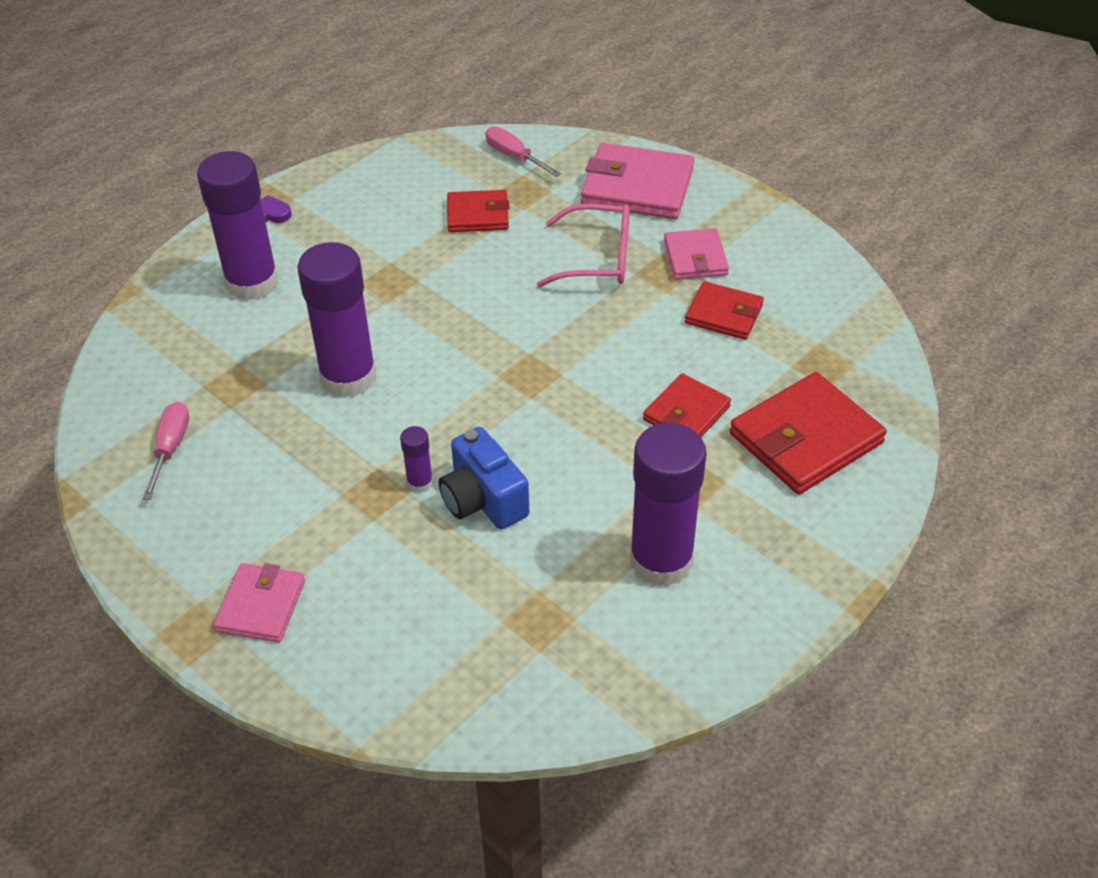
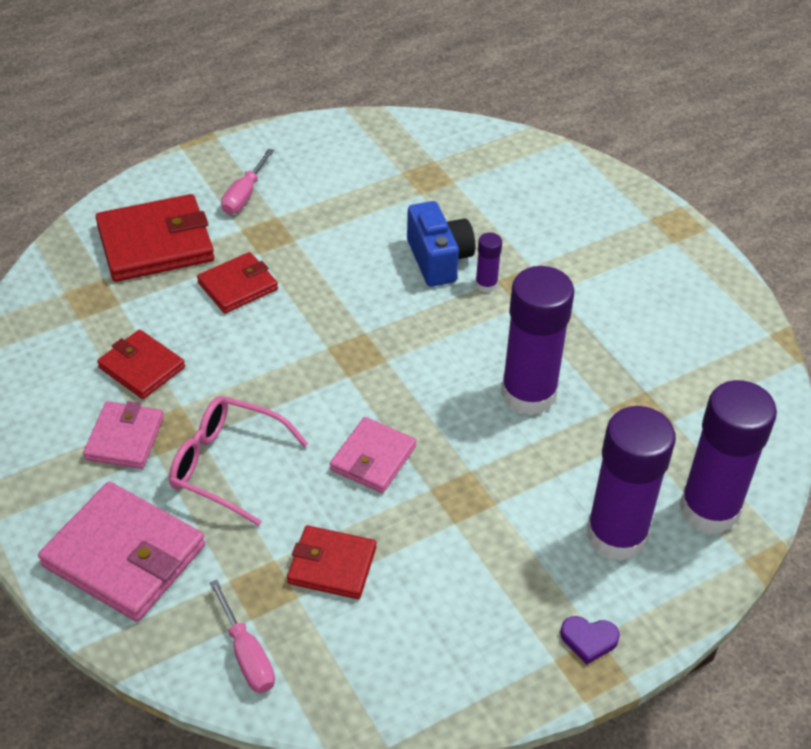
camera: 165 degrees left, 0 degrees up
(171, 447) = (701, 366): pink screwdriver -> pink screwdriver (244, 195)
(261, 606) = (627, 228): pink wallet -> pink wallet (373, 458)
(661, 561) = (323, 190): purple glue stick -> purple glue stick (709, 509)

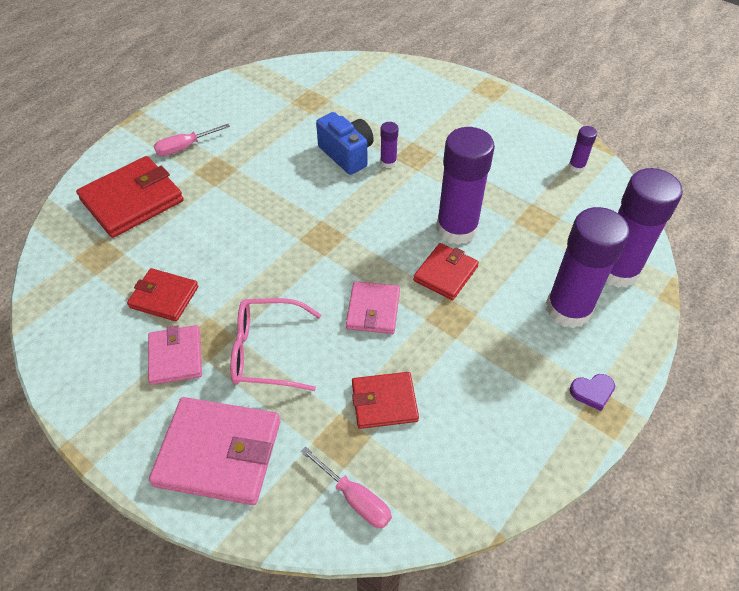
camera: 20 degrees left, 5 degrees up
(238, 286) = (210, 214): red wallet -> red wallet (445, 273)
(244, 195) = (184, 147): pink screwdriver -> pink screwdriver turned 60 degrees clockwise
(736, 362) = (576, 166): none -> purple glue stick

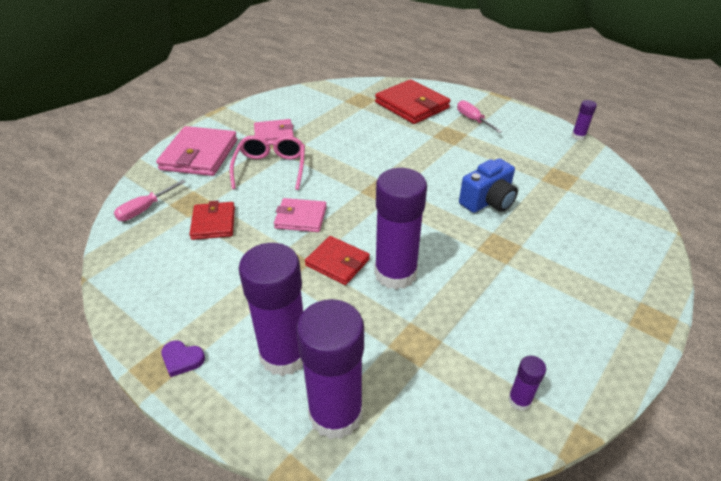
camera: 90 degrees right, 10 degrees down
(164, 297) = (323, 125): red wallet -> none
(388, 162) = (483, 228): purple glue stick -> purple glue stick (578, 136)
(592, 392) = (182, 359): purple heart -> purple heart turned 60 degrees counterclockwise

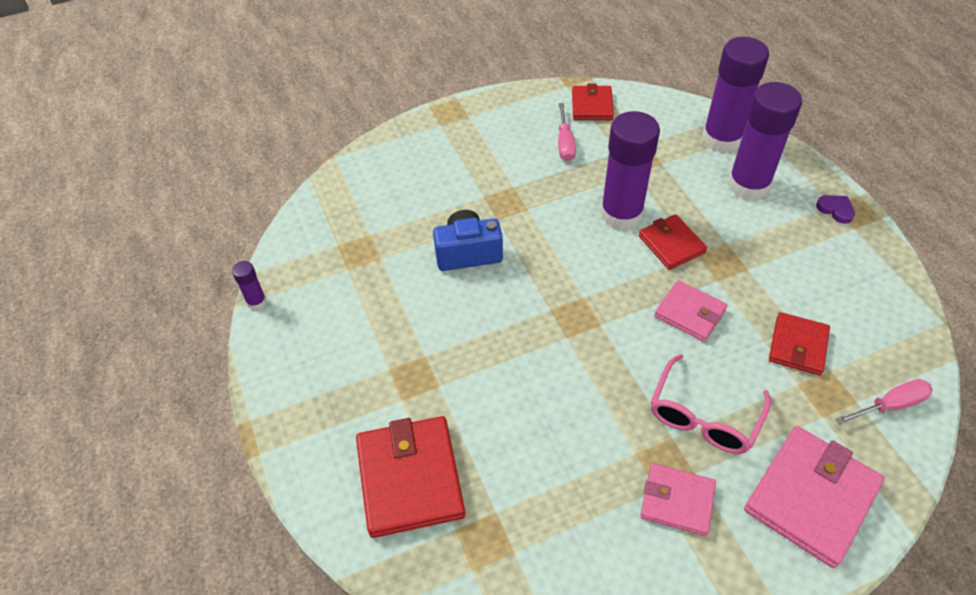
camera: 150 degrees left, 10 degrees up
(472, 120) = (352, 396): pink screwdriver -> pink screwdriver (565, 144)
(519, 400) = (592, 106): purple glue stick -> red wallet

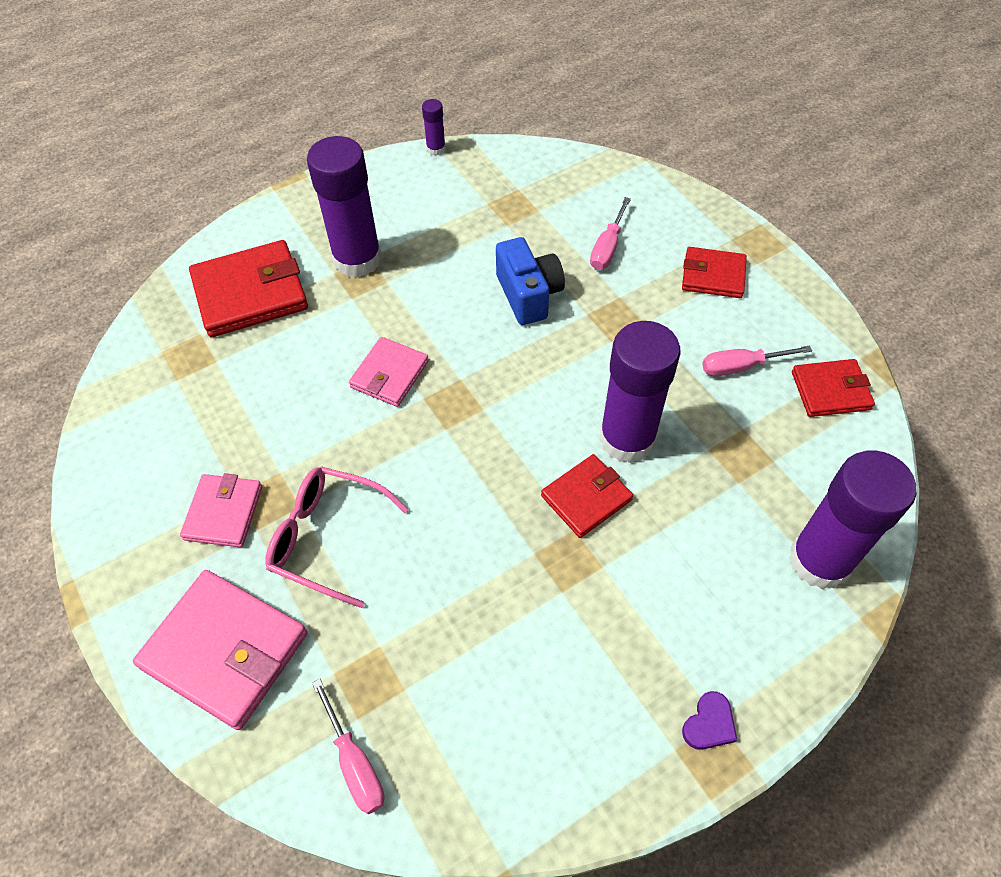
camera: 80 degrees right, 5 degrees up
(429, 196) = (607, 248): none -> pink screwdriver
(690, 313) = (475, 521): pink wallet -> pink wallet (389, 374)
(748, 185) = (728, 596): purple glue stick -> purple glue stick (357, 259)
(798, 346) = (439, 649): red wallet -> red wallet (713, 275)

